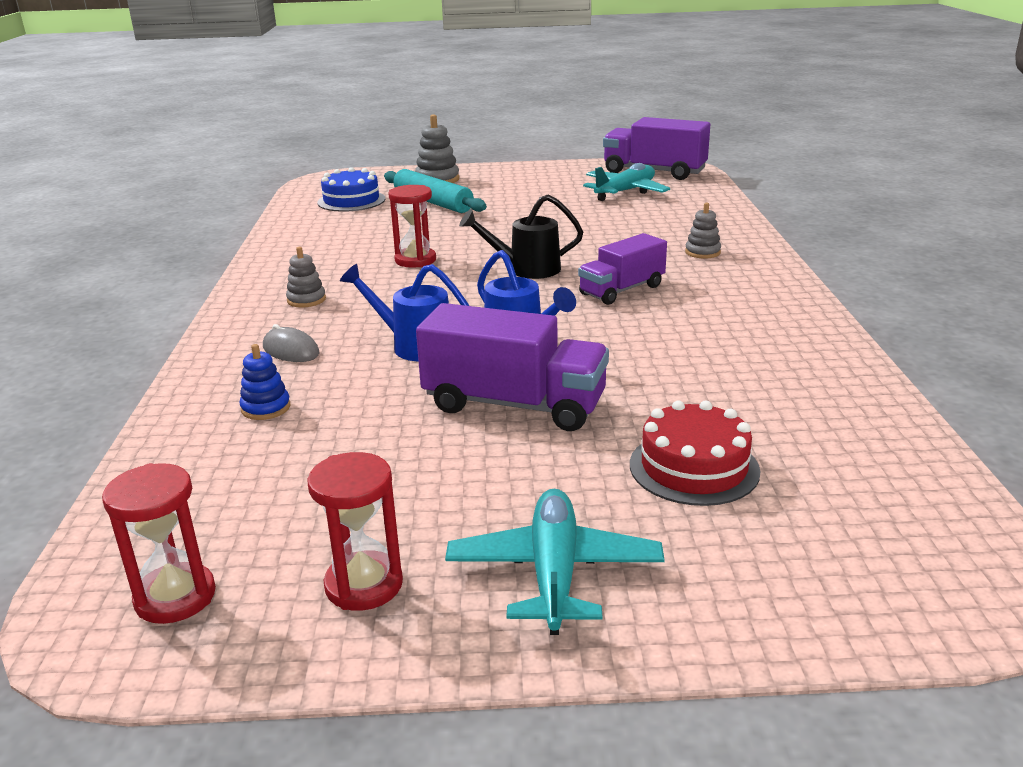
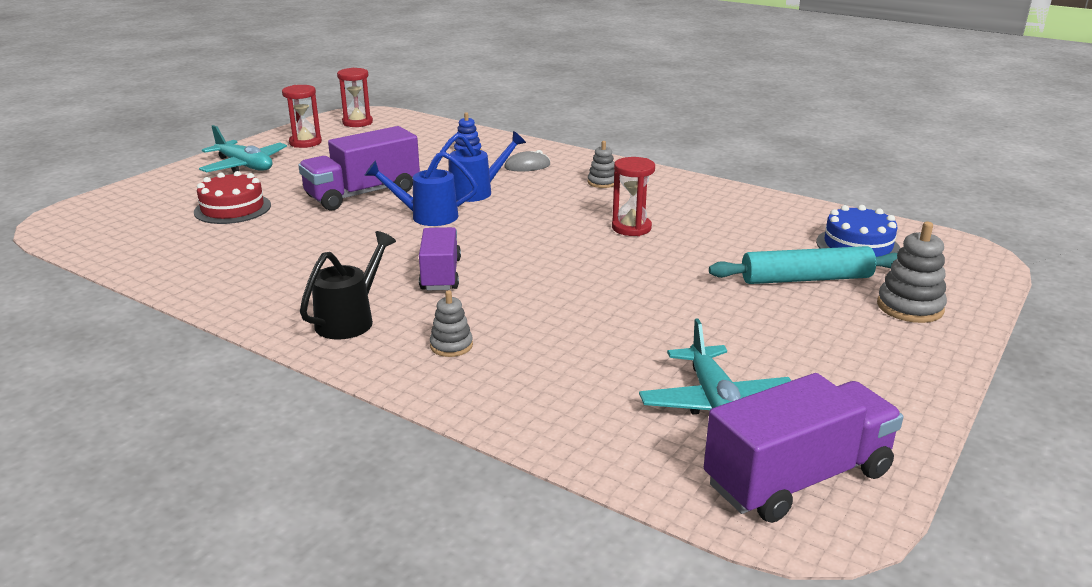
camera: 125 degrees right, 0 degrees up
(526, 269) = (543, 258): black watering can -> black watering can (350, 320)

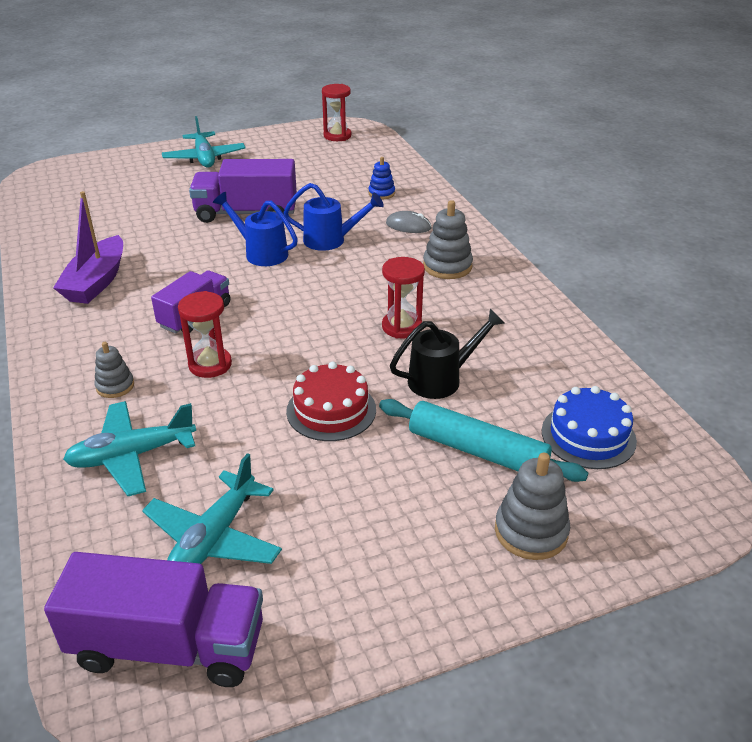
camera: 35 degrees right, 10 degrees up
(232, 208) = (147, 197): red cake -> red cake (331, 410)
(292, 282) = (96, 282): none -> purple boat
(305, 142) = (273, 146): red hourglass -> red hourglass (210, 365)
(350, 320) = (87, 332): black watering can -> black watering can (441, 379)
(553, 383) = (131, 455): none -> turquoise plane
(602, 182) = (447, 266): grey stacking toy -> grey stacking toy, size x1.60

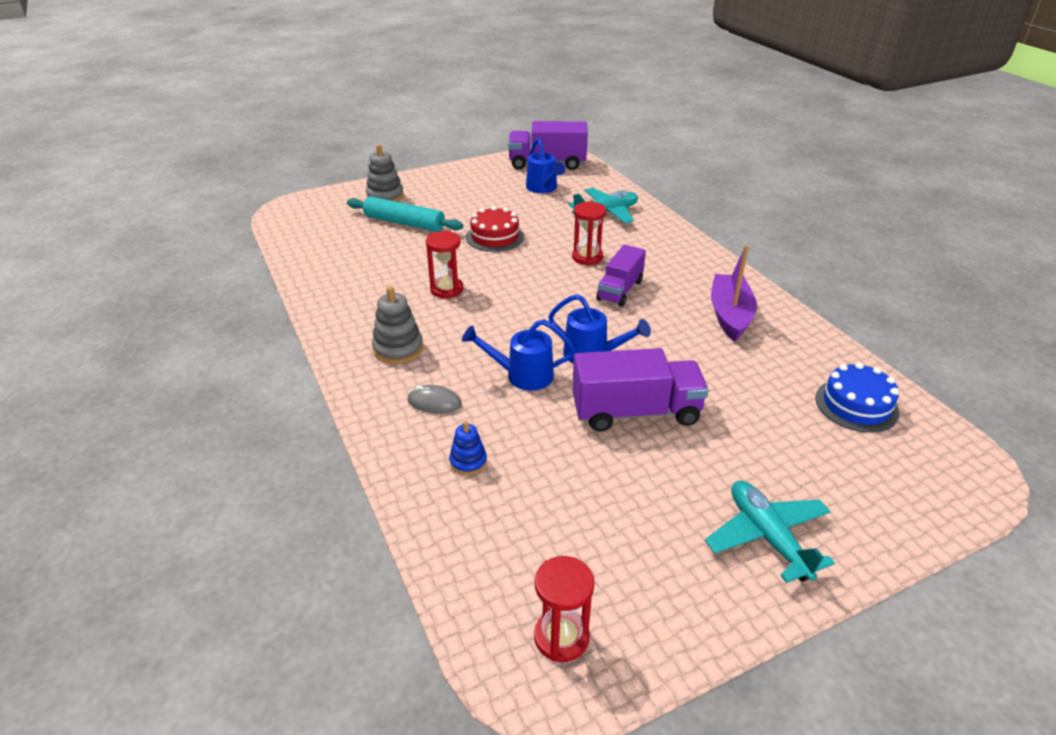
camera: 175 degrees right, 0 degrees up
(115, 386) = (644, 243): grey stacking toy -> none
(214, 538) = (543, 188): turquoise plane -> blue watering can
(441, 379) = (420, 256): black watering can -> none
(588, 436) = (333, 232): blue cake -> blue cake (856, 405)

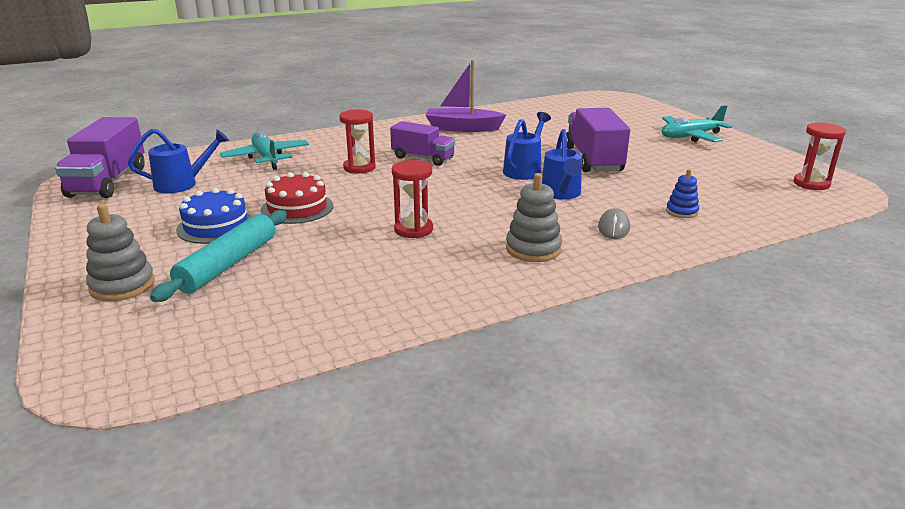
camera: 90 degrees left, 10 degrees down
(856, 405) = (561, 110): blue cake -> blue cake (216, 226)

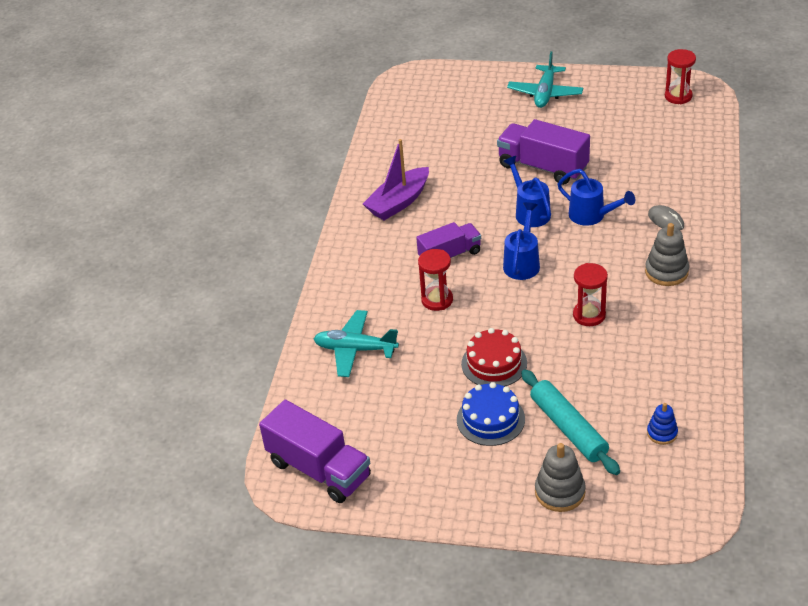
camera: 50 degrees left, 15 degrees up
(182, 184) = (373, 420): blue watering can -> blue watering can (522, 263)
(681, 212) = (669, 178): blue stacking toy -> blue stacking toy (662, 433)

